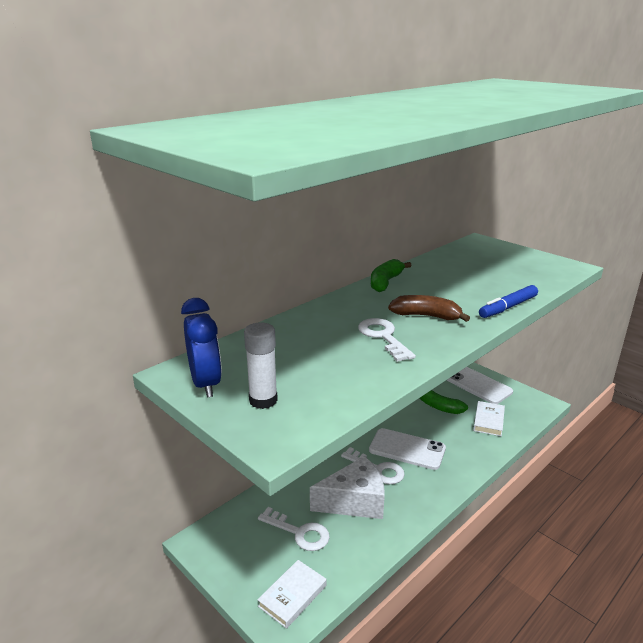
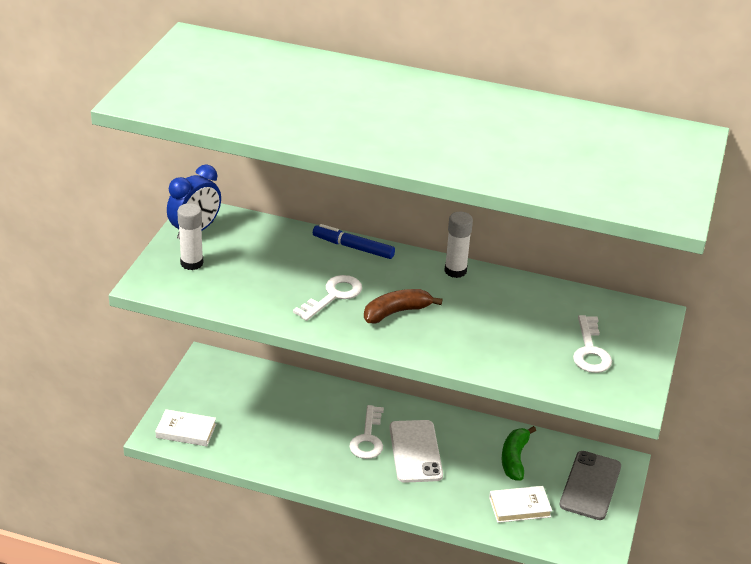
camera: 60 degrees right, 10 degrees up
(299, 532) = (252, 412): white key -> white key (590, 351)
(354, 501) = (312, 435): white cheese -> none
(385, 282) = (455, 271): green banana -> white glue stick
(426, 316) = (396, 312): brown banana -> brown banana turned 105 degrees counterclockwise
(478, 385) = (590, 485): white phone -> grey phone
(508, 307) = (462, 362): blue marker -> blue marker (353, 247)

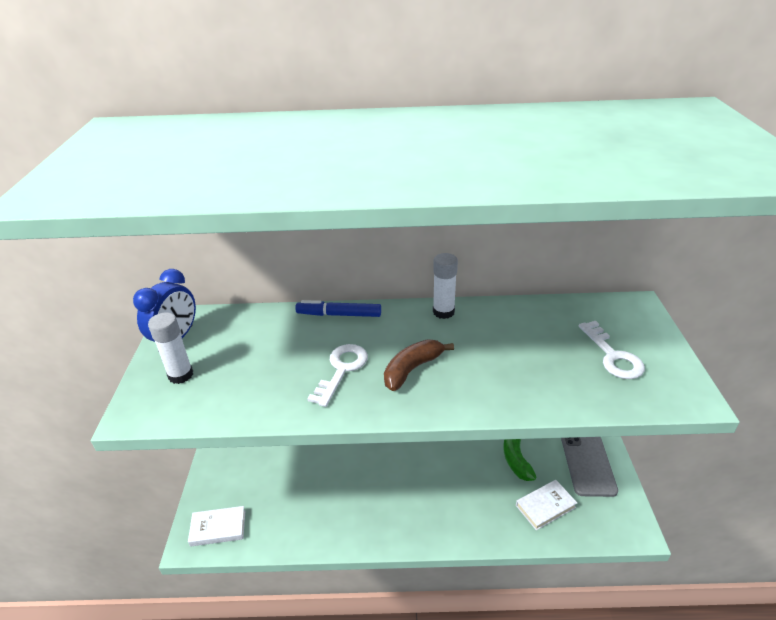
camera: 15 degrees left, 0 degrees up
(368, 438) = (387, 479): white key -> none
(415, 451) = (433, 479): white phone -> none

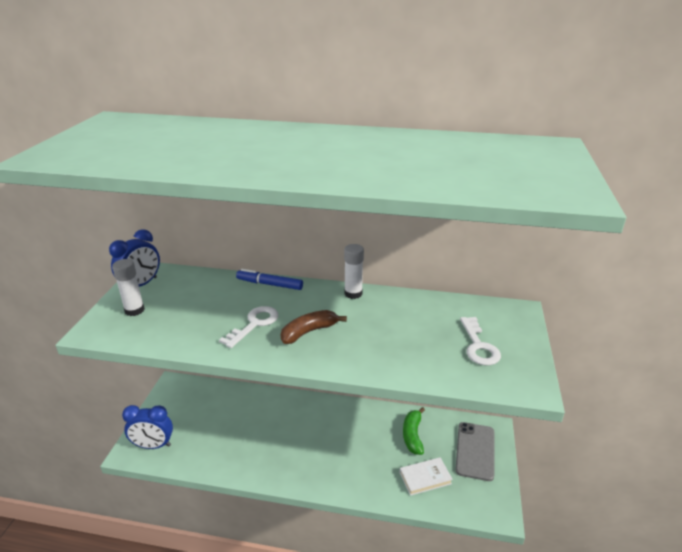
camera: 10 degrees right, 5 degrees down
(218, 528) = (153, 445): white book -> blue clock

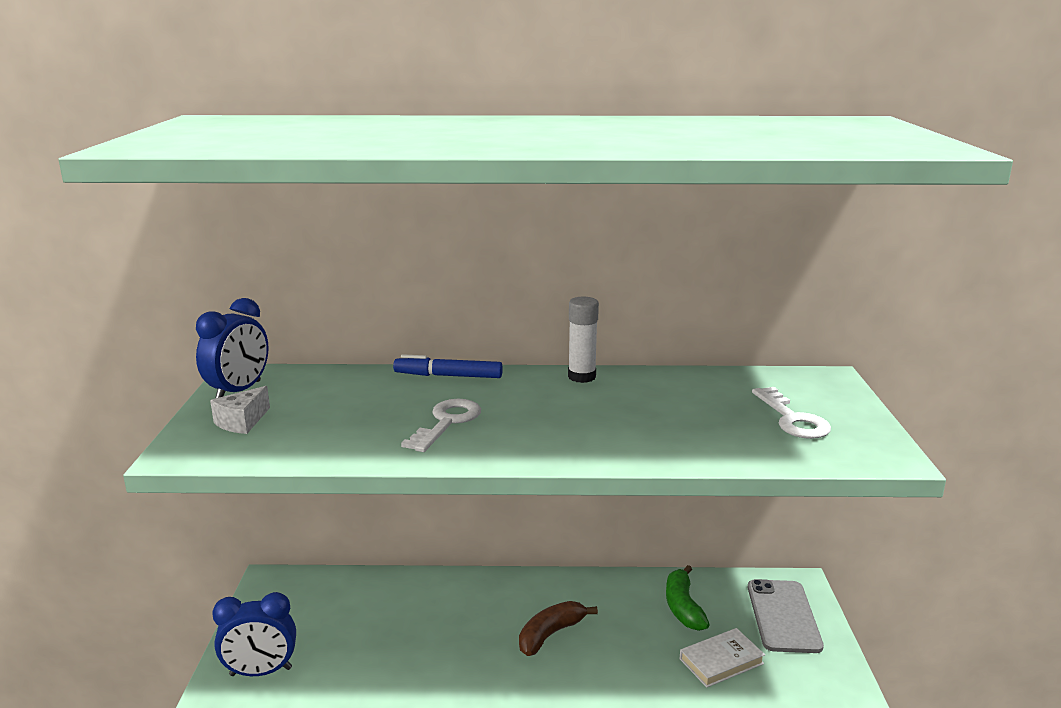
camera: 10 degrees left, 10 degrees down
(134, 310) = (242, 422): white glue stick -> white cheese
(309, 332) = (536, 424): brown banana -> brown banana (550, 634)

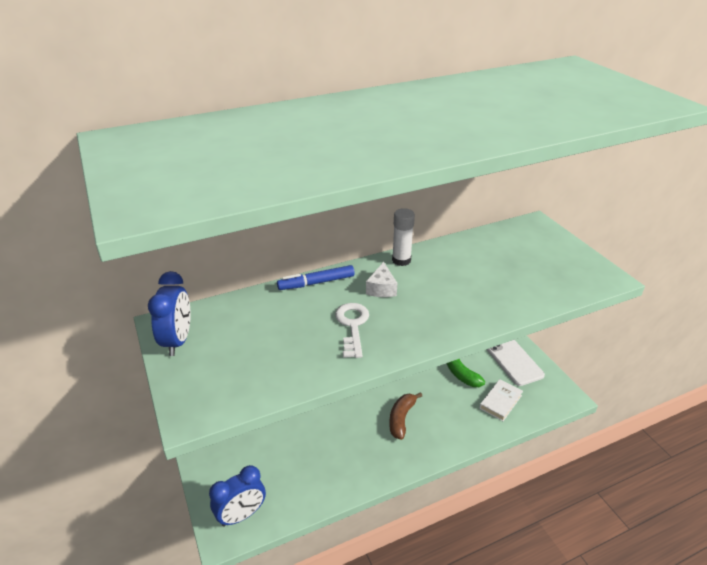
camera: 25 degrees left, 15 degrees up
(242, 422) = (209, 370): white cheese -> white cheese (381, 288)
(783, 616) = (513, 361): grey phone -> white phone
(792, 419) = (543, 263): white key -> none

